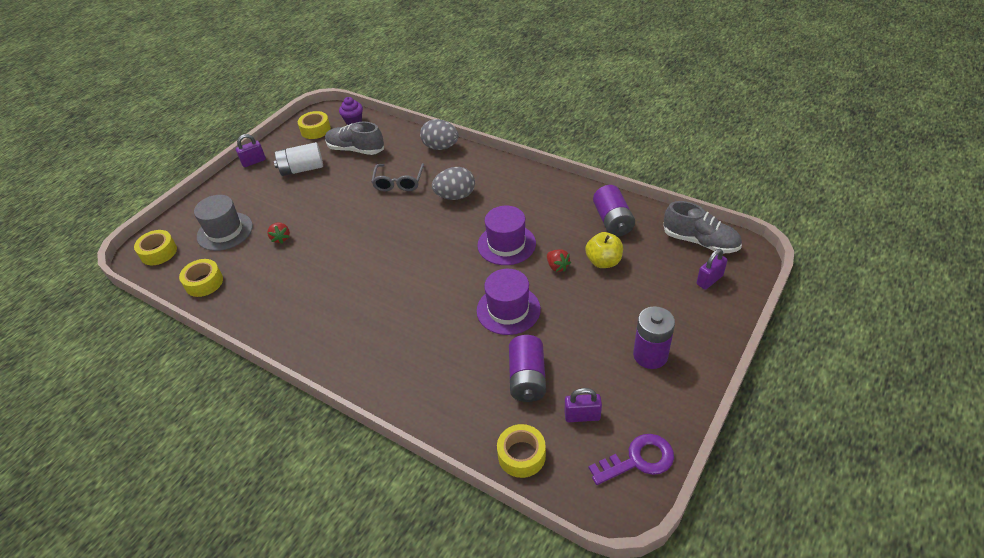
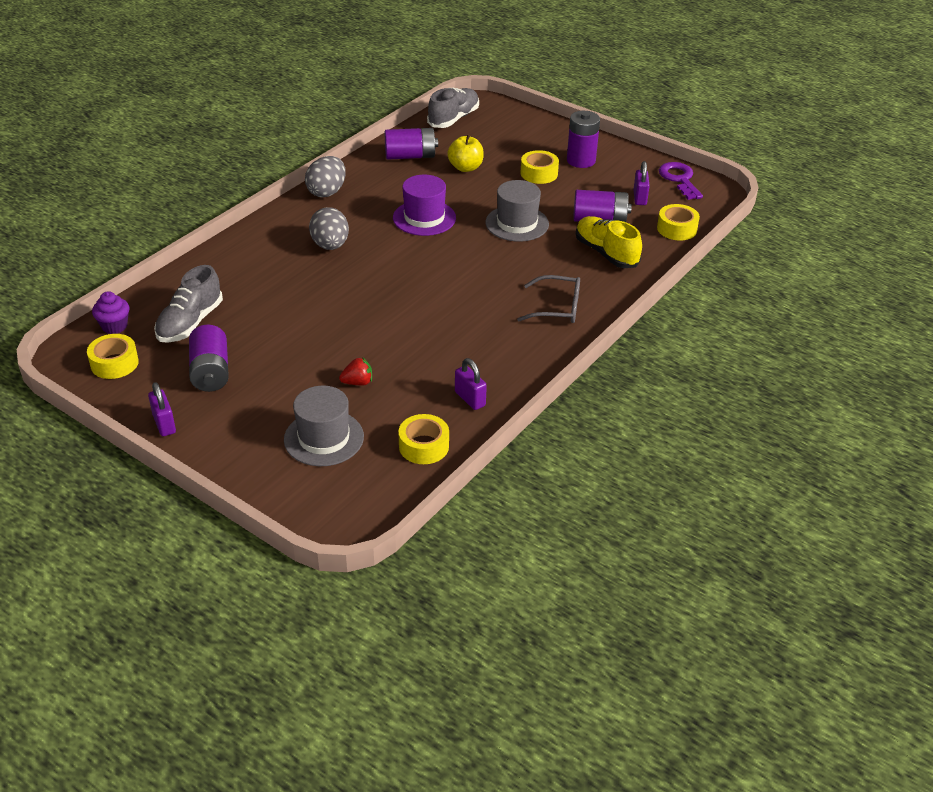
camera: 90 degrees left, 5 degrees down
(158, 252) = (347, 503): yellow tape -> yellow tape (539, 173)
(302, 169) = (210, 372): white battery -> purple battery
(399, 182) = (284, 286): grey glasses -> grey glasses (557, 308)
(440, 147) = (225, 252): grey egg -> grey egg (327, 192)
(464, 386) = (606, 253): none -> yellow shoe
(508, 310) = (517, 223): purple hat -> grey hat
(557, 266) = (465, 192): red strawberry -> none
(709, 280) = (502, 122): purple padlock -> purple padlock (470, 399)

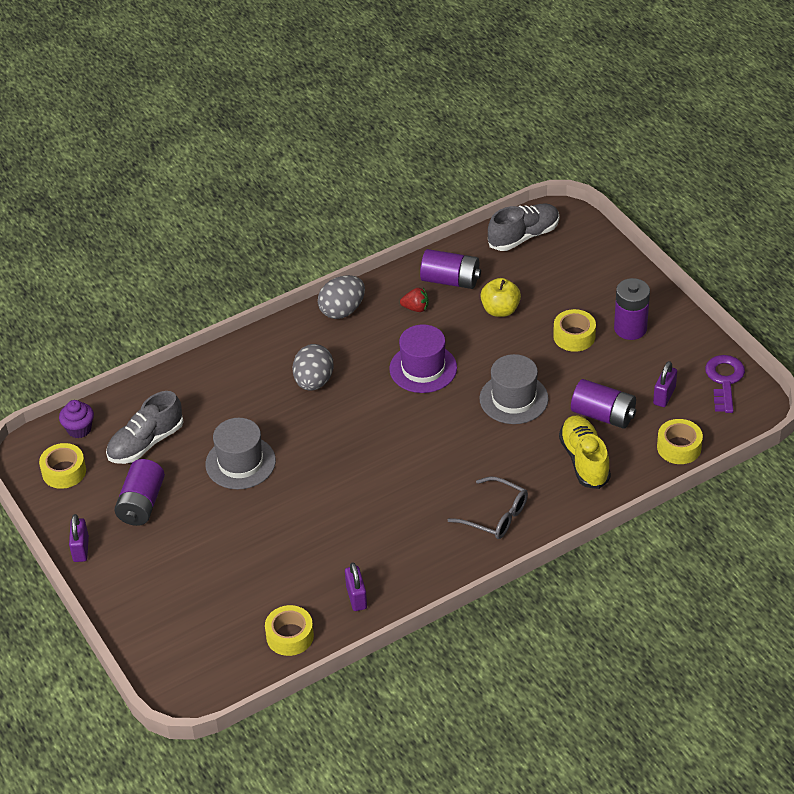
camera: 25 degrees right, 5 degrees up
(324, 438) = (208, 602): grey hat -> grey hat (240, 462)
(358, 382) = (264, 551): red strawberry -> red strawberry (416, 308)

